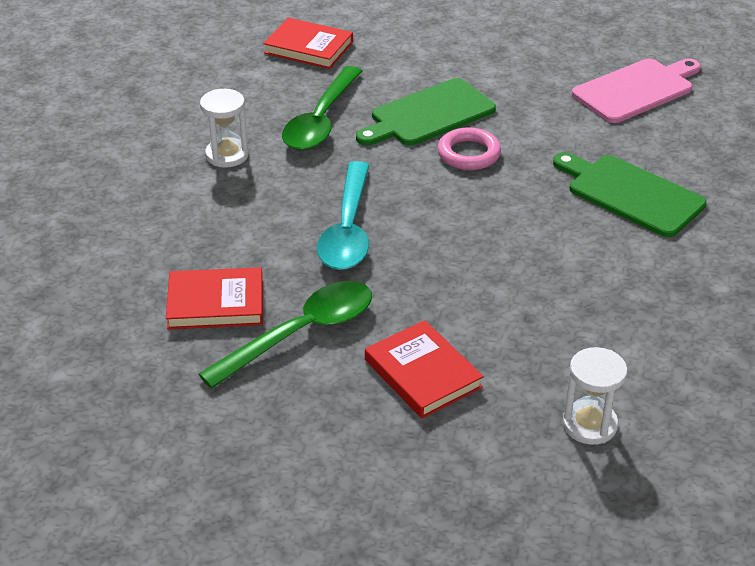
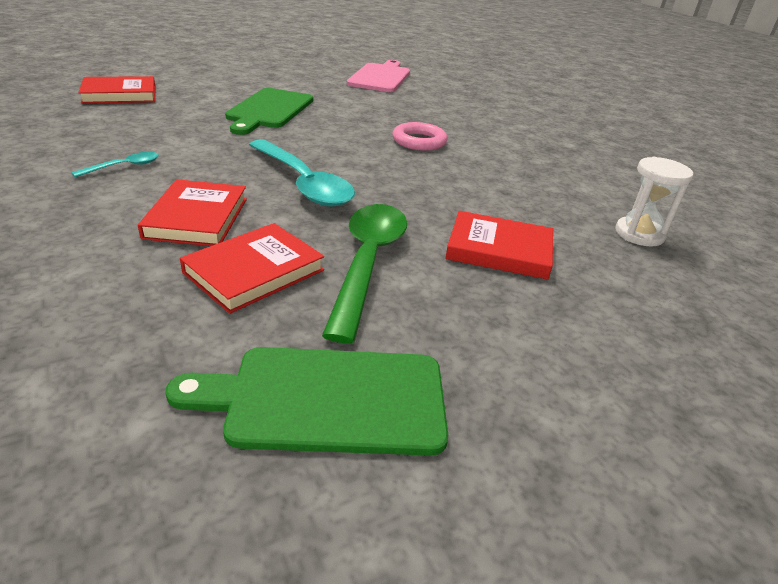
camera: 45 degrees left, 5 degrees down
(227, 155) = (124, 166): white hourglass -> turquoise spoon
(227, 234) = (197, 218): none -> red book
(321, 120) = (187, 129): green spoon -> none
(469, 154) = (328, 122): pink ring -> pink ring (419, 141)
(631, 194) = (454, 118): green cutting board -> green cutting board (327, 399)

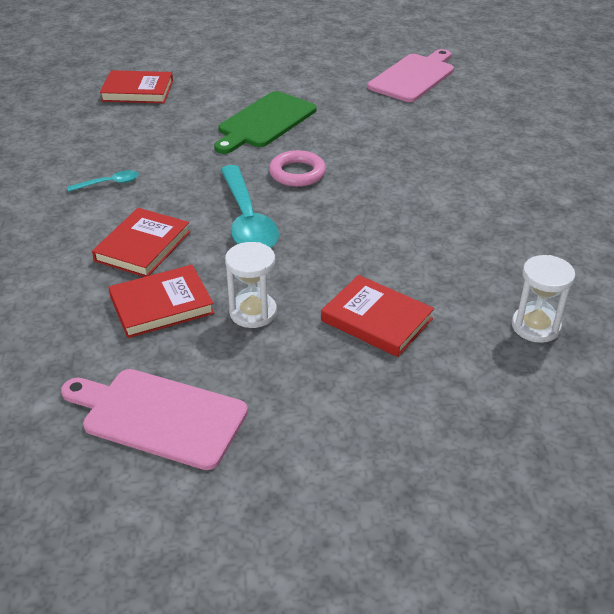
camera: 25 degrees right, 5 degrees up
(327, 399) = (159, 416): green cutting board -> pink cutting board
(367, 262) = (253, 312): green spoon -> white hourglass
(419, 141) = (392, 179): pink ring -> pink ring (297, 173)

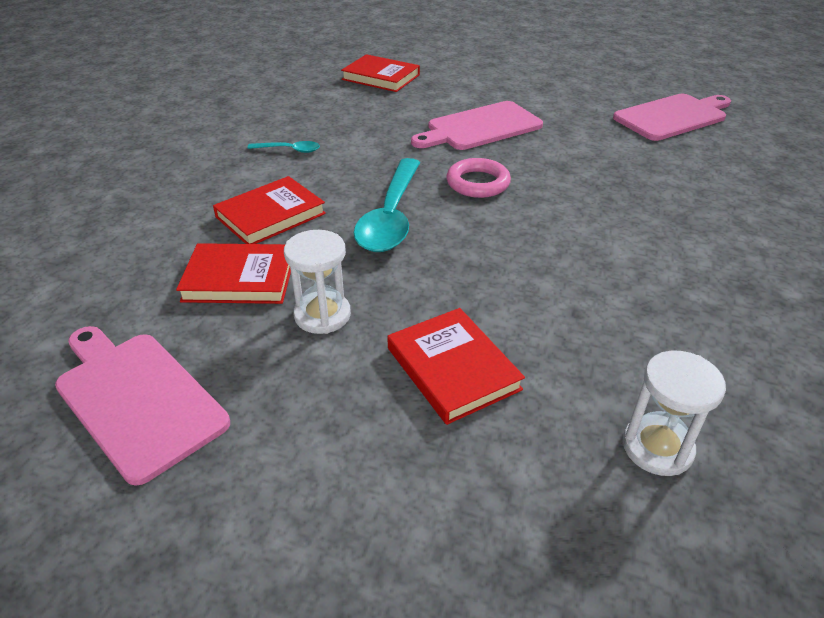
camera: 25 degrees right, 0 degrees up
(265, 122) = (480, 127): green cutting board -> pink cutting board

